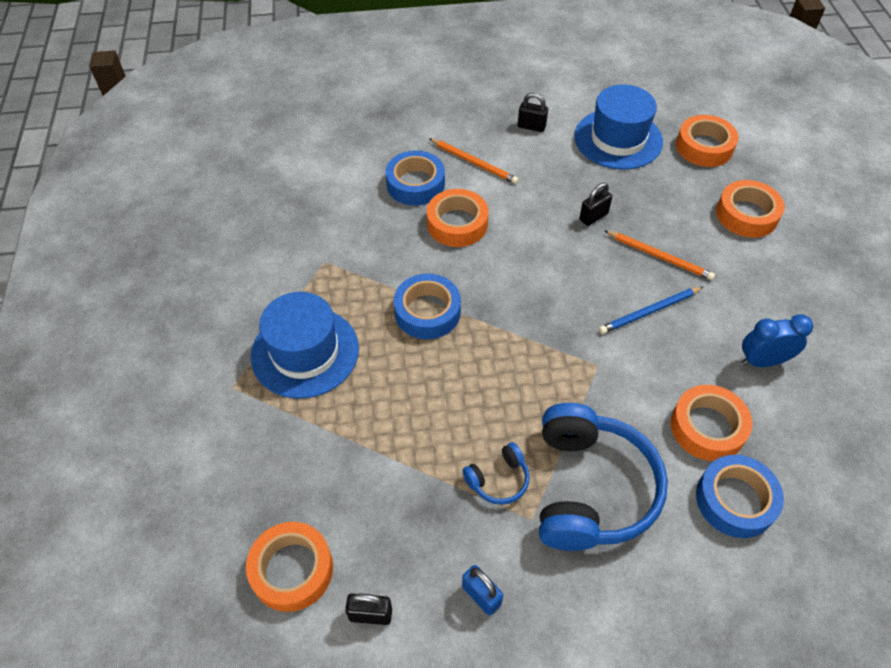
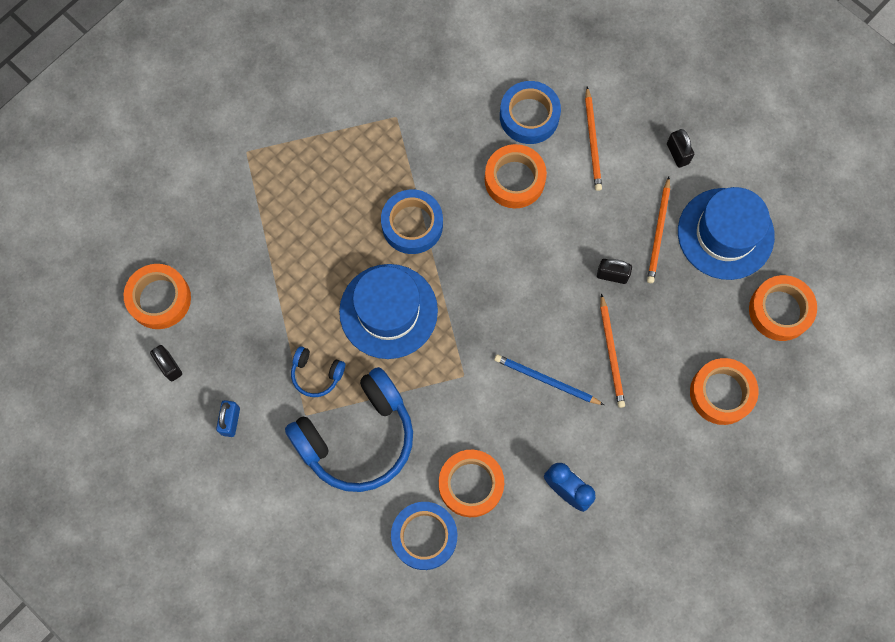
camera: 50 degrees right, 20 degrees up
(305, 352) = (310, 172): blue hat -> blue hat (388, 311)
(583, 171) = (658, 232): none -> orange pencil

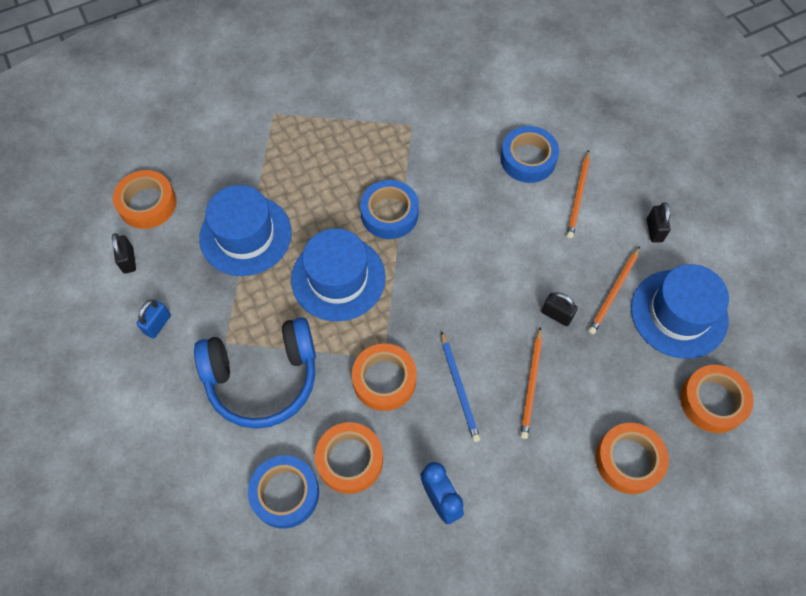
camera: 20 degrees right, 10 degrees down
(276, 298) = (245, 235): none -> blue hat
(316, 374) = (251, 310): blue headphones -> none
(514, 179) = (495, 205): orange tape -> orange tape (384, 380)
(546, 380) = (459, 388): blue pencil -> blue pencil turned 150 degrees counterclockwise

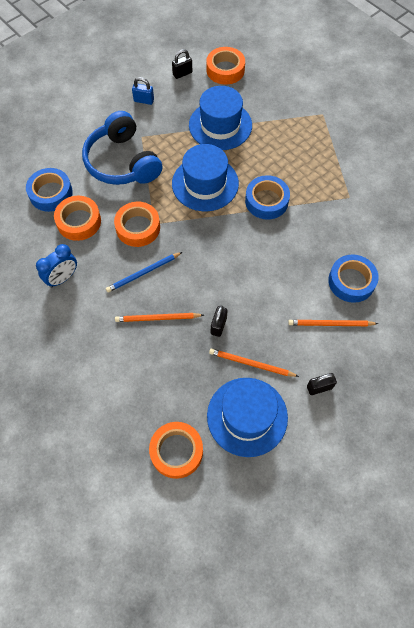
camera: 75 degrees right, 0 degrees up
(628, 460) = (114, 394): orange tape -> none

